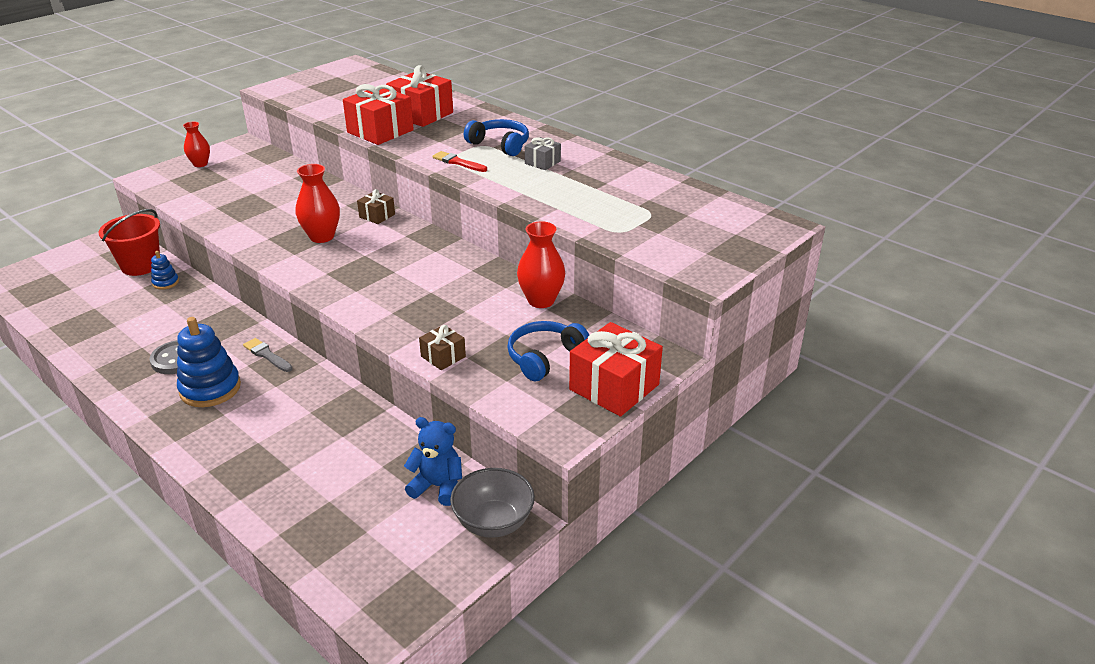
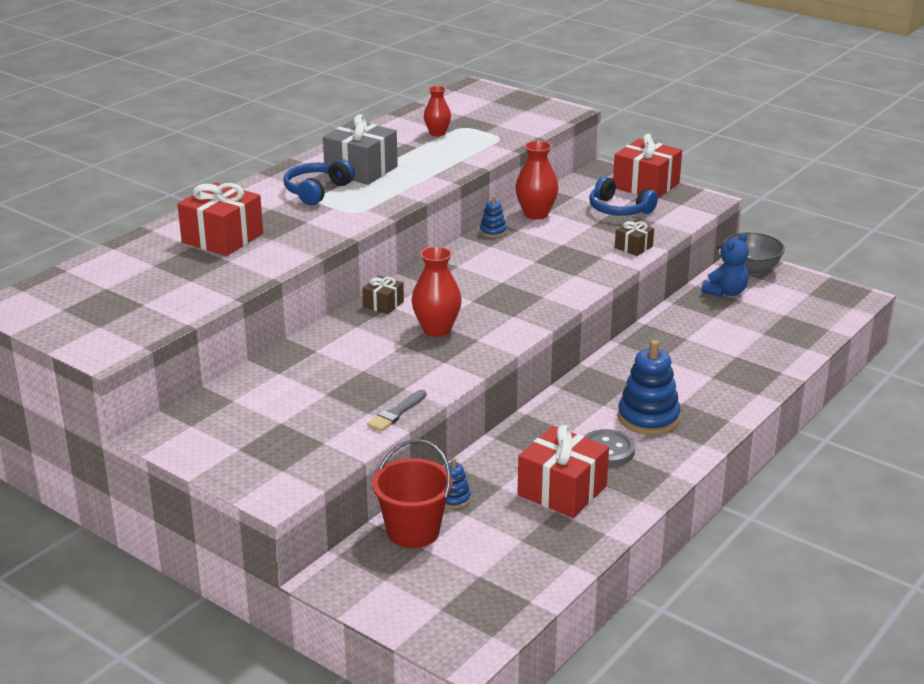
camera: 95 degrees left, 5 degrees down
(200, 164) = (229, 455): red vase -> red vase (437, 133)
(267, 355) = (583, 397): grey brush -> grey brush (396, 413)
(380, 131) = (275, 256): red gift -> red gift (562, 491)
(437, 486) = (725, 292): blue teddy bear -> blue teddy bear turned 150 degrees counterclockwise
(458, 162) = (363, 208): red brush -> none
(504, 273) = (493, 231): none -> blue stacking toy
(542, 162) = (361, 170): grey gift -> grey gift, size x1.94

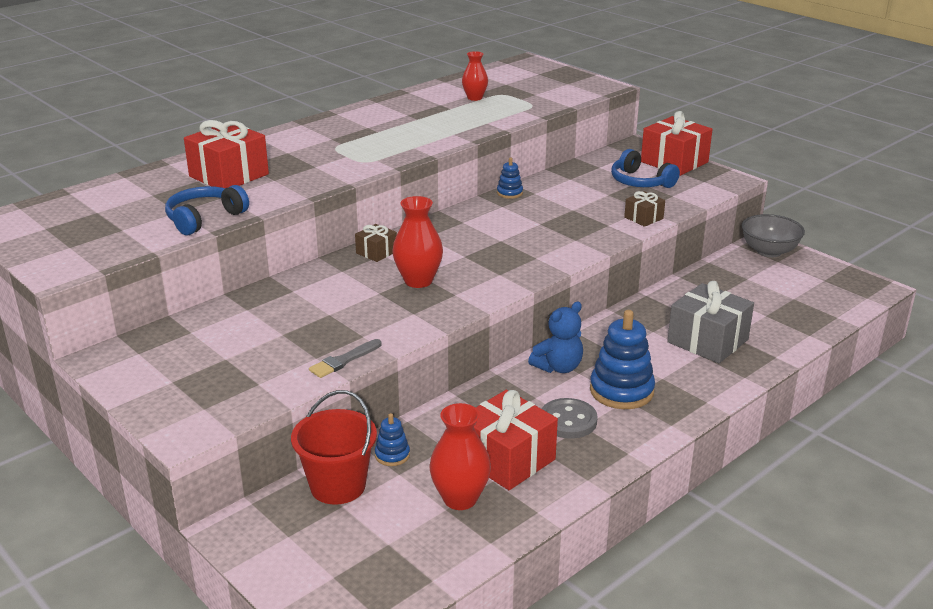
camera: 10 degrees right, 0 degrees up
(317, 191) = (338, 140): blue headphones -> blue headphones (204, 219)
(361, 170) = (388, 124): grey gift -> grey gift (707, 341)
(536, 214) = (557, 180): red vase -> red vase (460, 499)
(725, 292) = (737, 271): blue teddy bear -> blue teddy bear (558, 367)

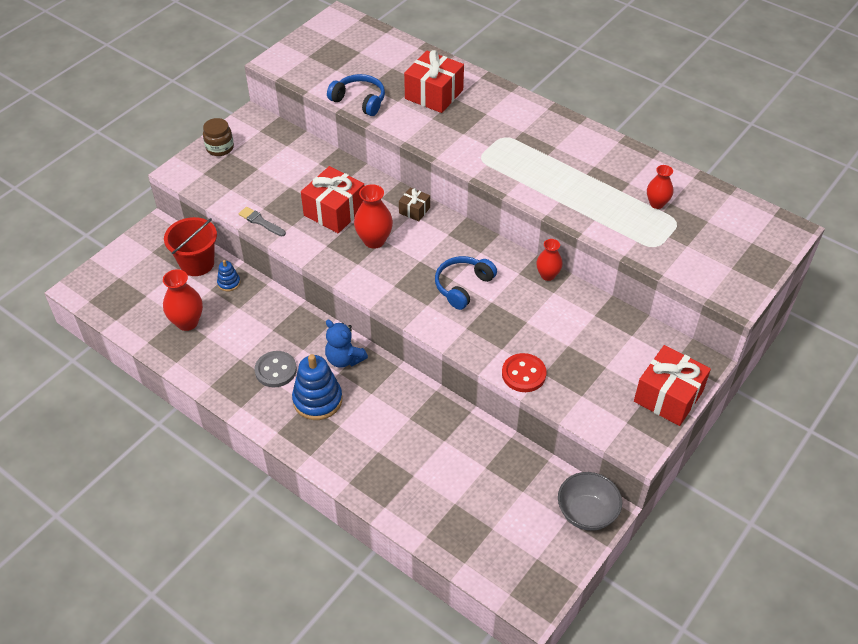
camera: 80 degrees right, 20 degrees up
(153, 391) = (220, 148): none -> brown jar
(507, 459) = (229, 341): red gift -> red gift (334, 211)
(509, 193) = (547, 275): blue stacking toy -> red vase
(640, 182) = (606, 369): blue headphones -> blue headphones (463, 286)
(643, 218) = (523, 374): brown gift -> red button
(707, 341) = (401, 457): grey gift -> none

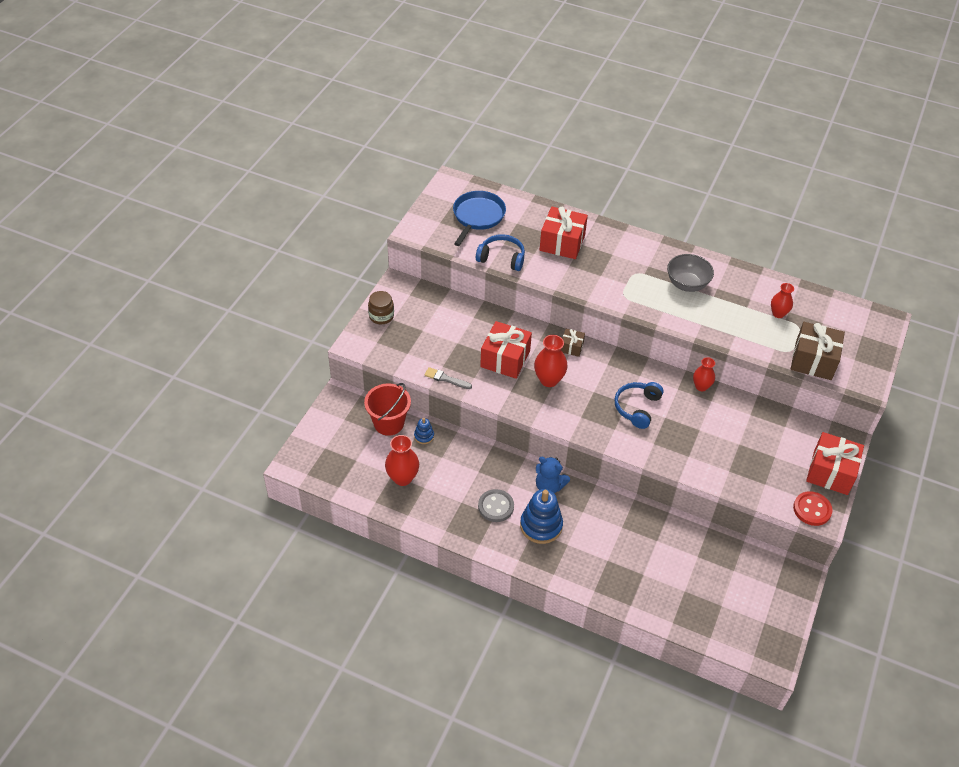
camera: 15 degrees left, 0 degrees up
(352, 55) = (477, 216): none -> blue pan
(523, 374) = (713, 474): red button -> red button (812, 509)
(586, 513) = (788, 578): grey bowl -> grey bowl (687, 284)
(679, 261) = (813, 360): none -> brown gift

